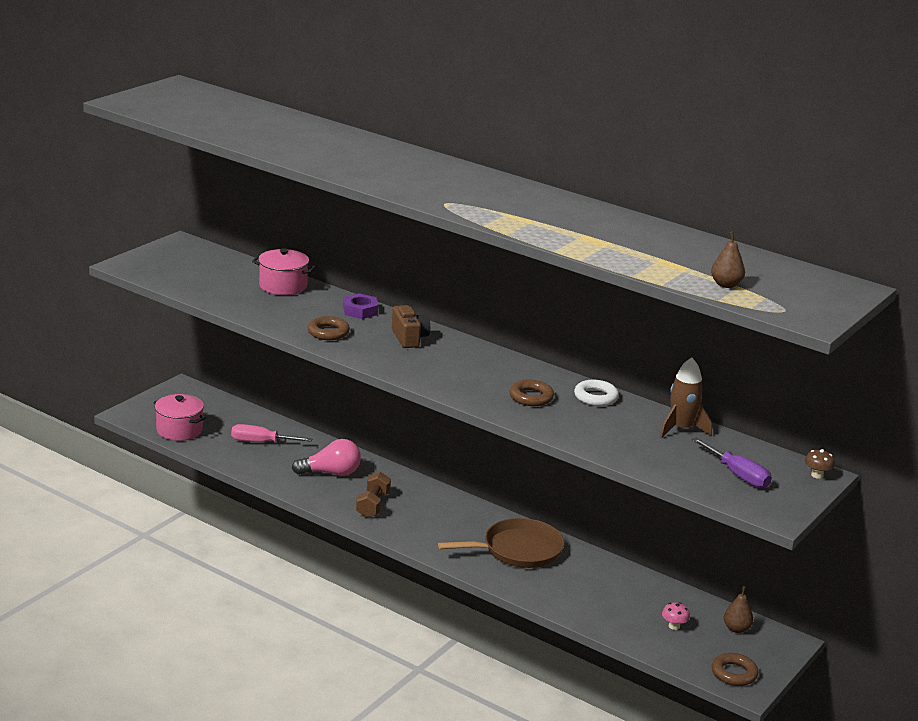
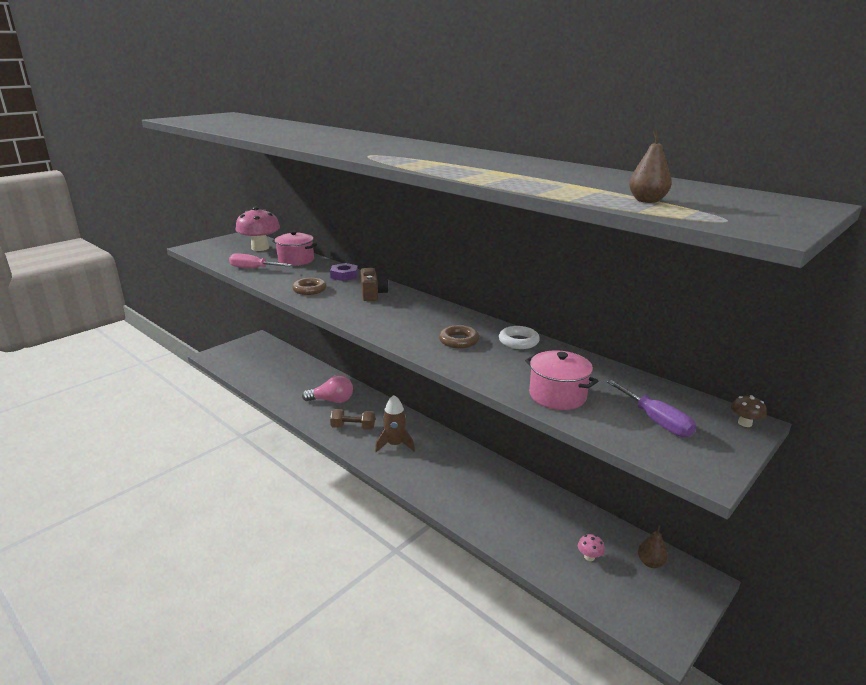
camera: 10 degrees right, 0 degrees up
(179, 430) = (238, 367): pink pot -> pink pot (557, 395)
(221, 265) = (260, 248): none -> pink mushroom
(261, 442) = (291, 376): pink screwdriver -> pink screwdriver (253, 268)
(373, 505) = (353, 427): brown dumbbell -> brown dumbbell turned 75 degrees clockwise
(518, 550) = (459, 470): brown pan -> none
(681, 429) = (597, 371): brown rocket -> brown rocket (395, 444)
(734, 673) = (649, 620): brown ring -> none

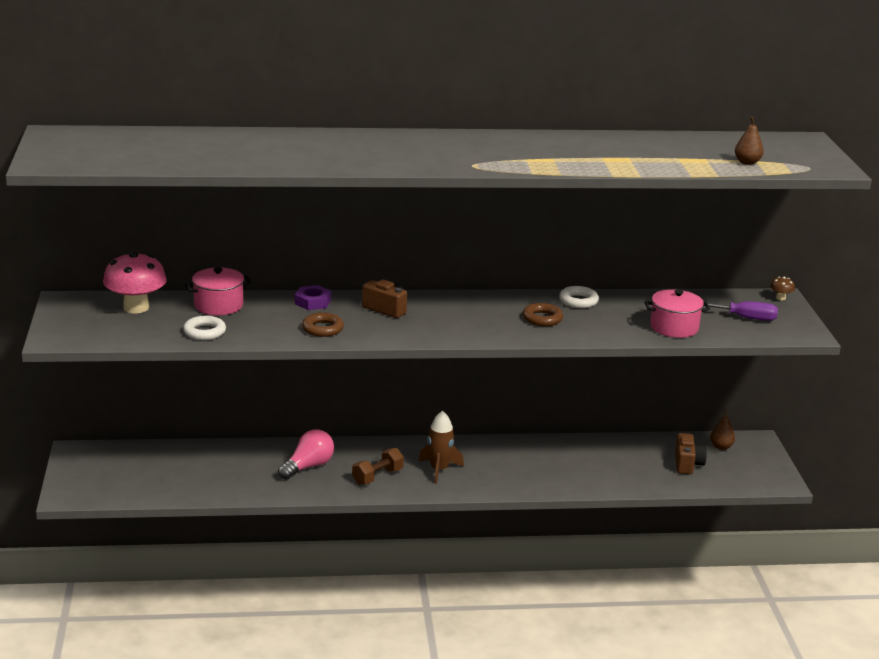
camera: 50 degrees left, 0 degrees up
(253, 268) = (204, 332): pink screwdriver -> white ring
(589, 557) = (687, 464): pink mushroom -> brown camera

